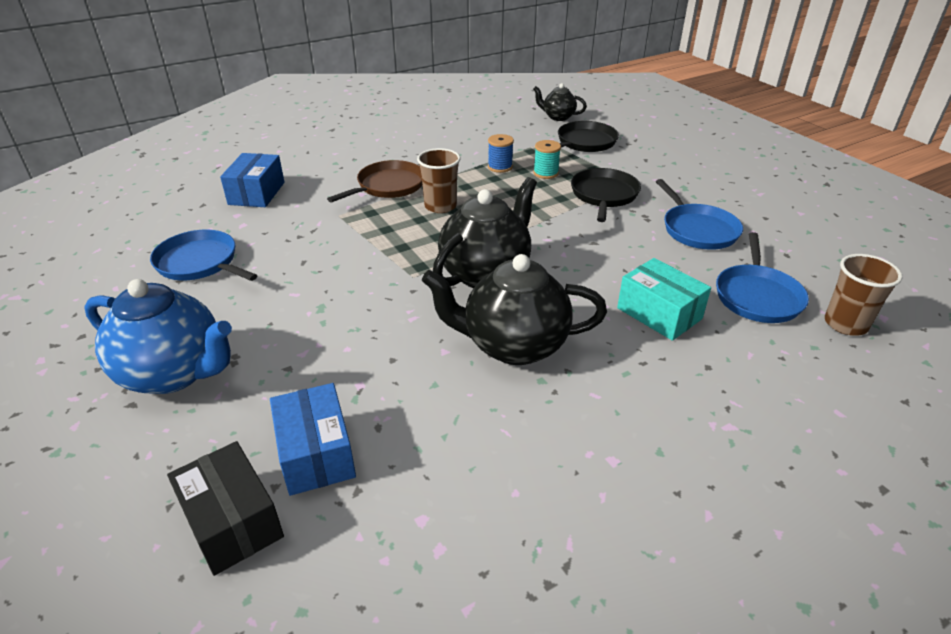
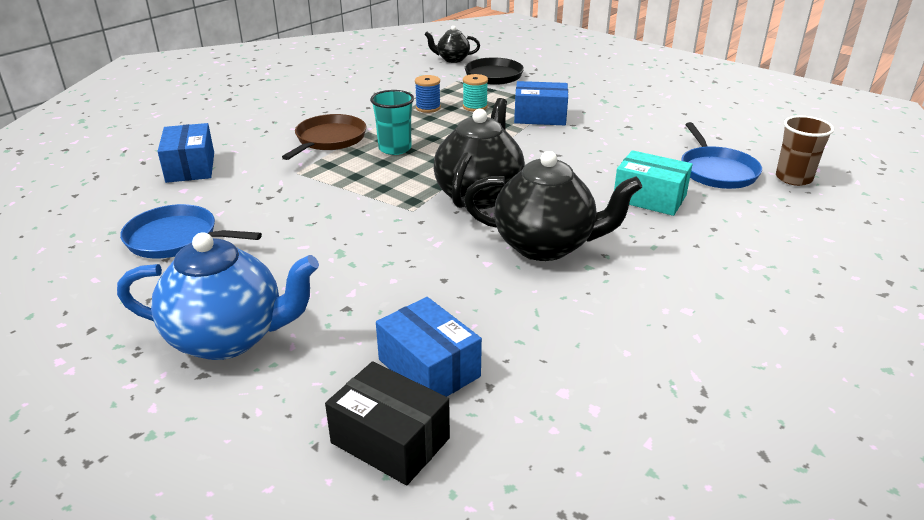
camera: 20 degrees left, 5 degrees down
(440, 206) = (395, 148): brown cup -> turquoise cup
(513, 345) = (545, 246): black teapot -> black teapot turned 150 degrees counterclockwise
(604, 195) = (540, 117): black pan -> blue box
(697, 229) = (637, 130): blue pan -> none

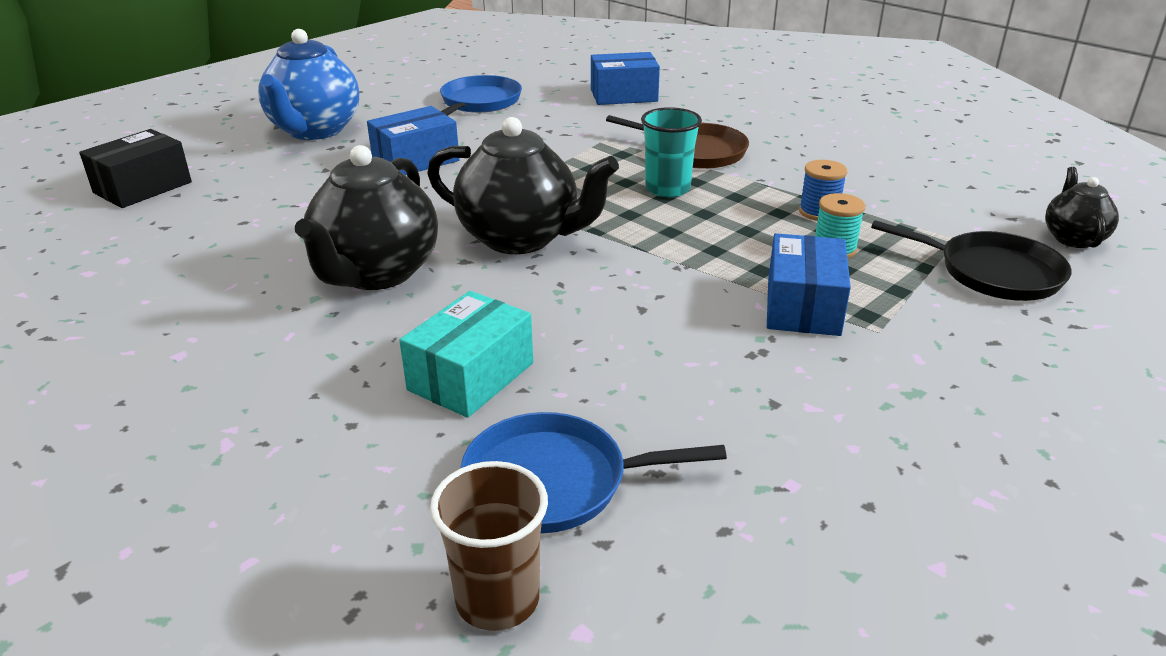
camera: 95 degrees right, 0 degrees up
(429, 368) = (211, 202): blue box -> blue box (415, 160)

